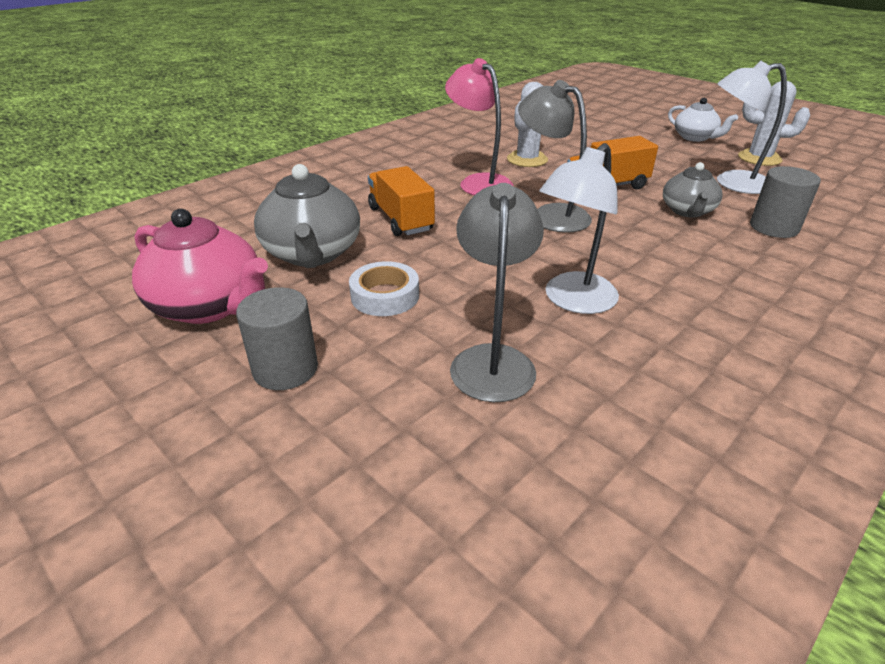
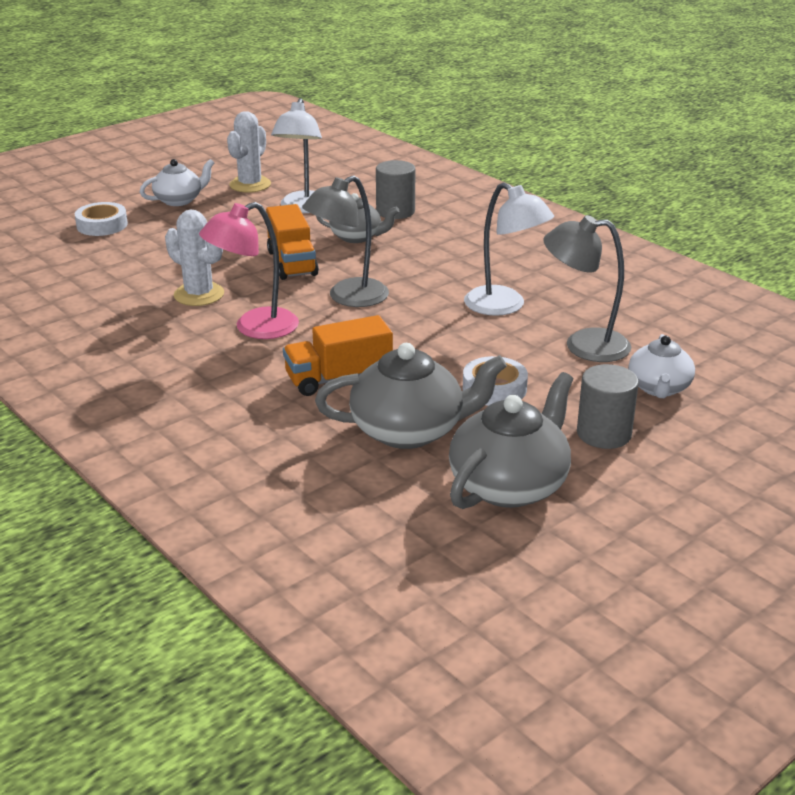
camera: 85 degrees left, 5 degrees down
(210, 306) = (510, 485): pink teapot -> grey teapot
(388, 424) = (659, 388): none -> white teapot
(624, 121) = (102, 225): none -> white tape

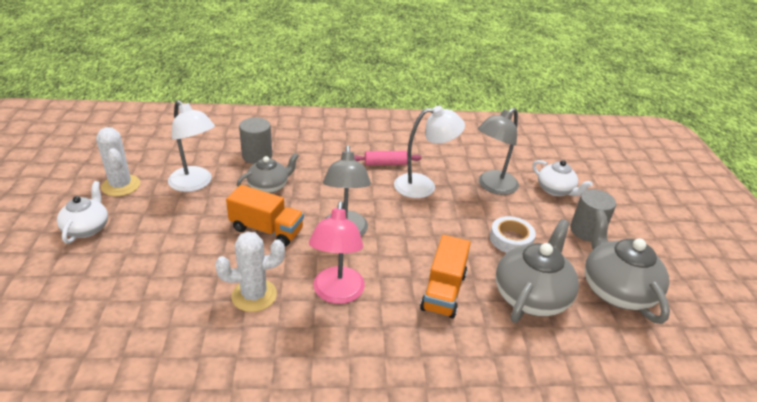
camera: 55 degrees left, 5 degrees up
(102, 225) = (58, 289): white tape -> none
(506, 272) = (385, 163): none -> pink rolling pin

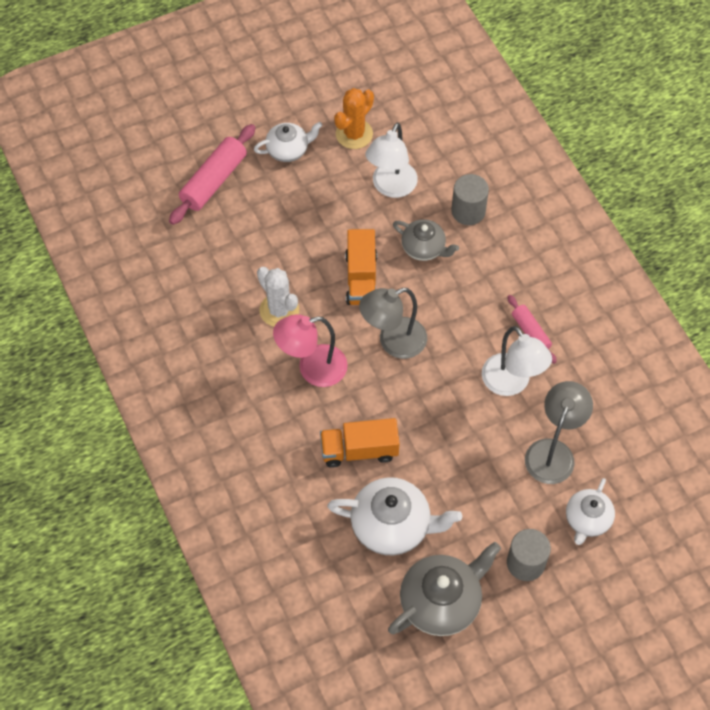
camera: 70 degrees right, 25 degrees up
(55, 293) = (213, 181): none -> pink rolling pin
(121, 185) = (354, 134): white cactus -> orange cactus
(492, 186) = (553, 452): grey lamp -> grey lamp turned 90 degrees clockwise
(511, 239) = (467, 490): white tape -> none
(531, 296) = (392, 525): grey teapot -> white teapot

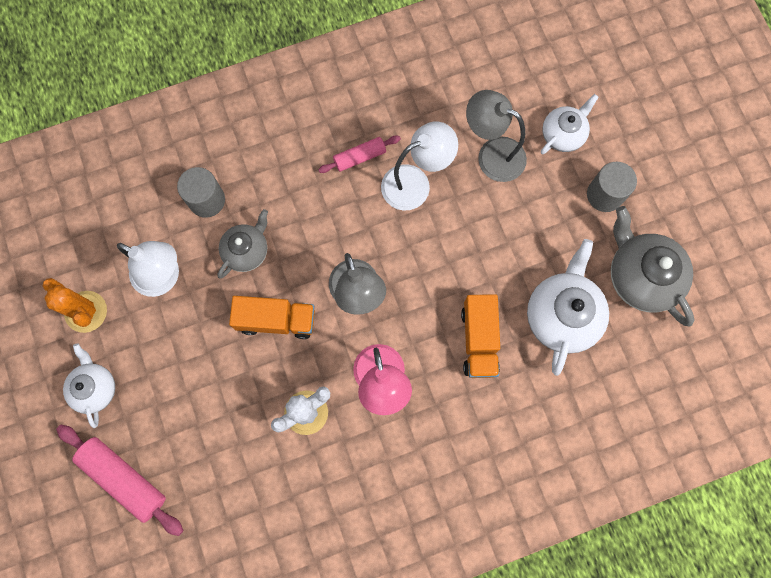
camera: 85 degrees left, 15 degrees up
(587, 520) = (563, 134): white teapot -> white teapot turned 75 degrees counterclockwise

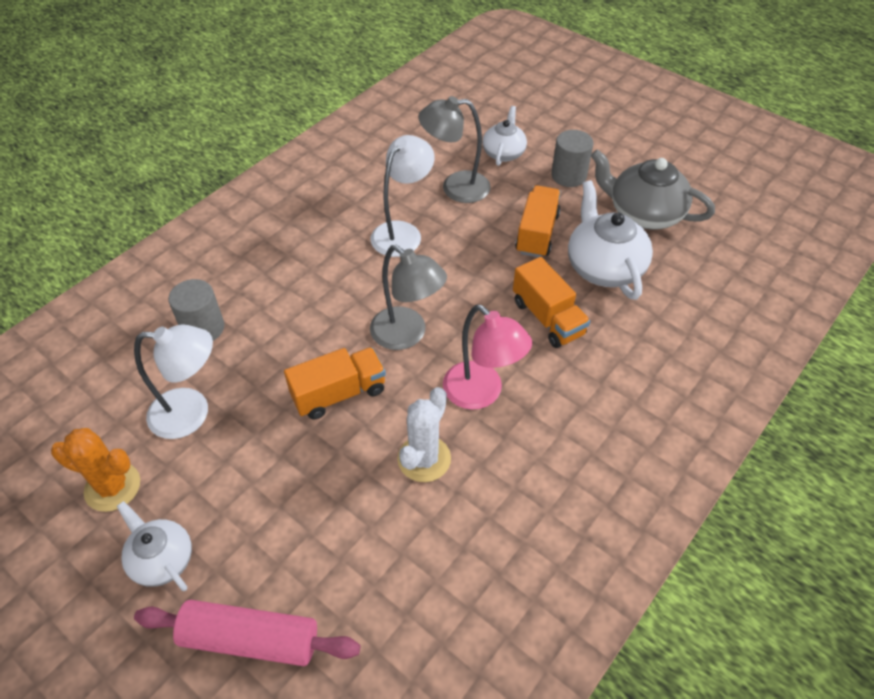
camera: 30 degrees left, 25 degrees down
(246, 250) = (270, 350): grey teapot -> none
(360, 157) = (338, 235): pink rolling pin -> none
(529, 247) = (537, 233): none -> orange truck

